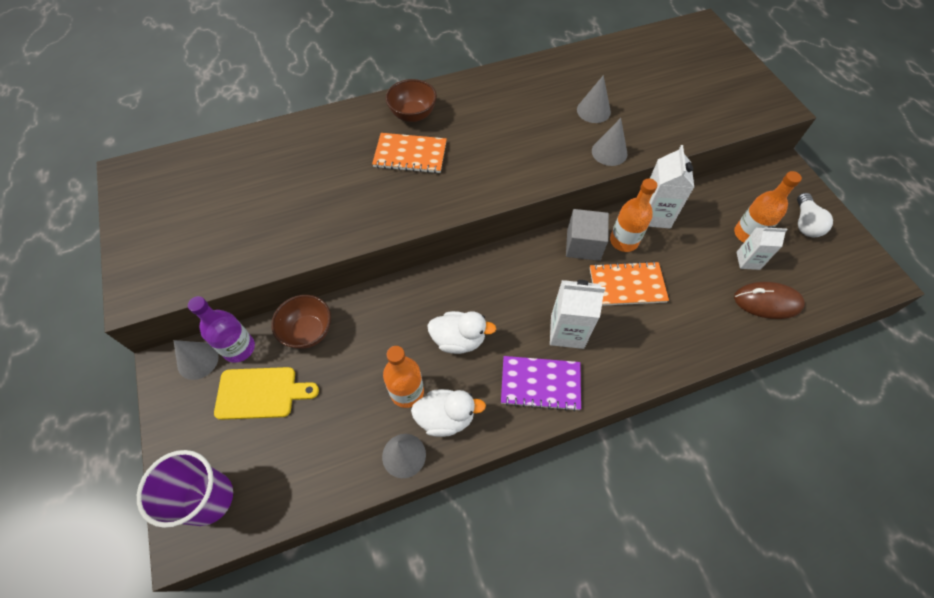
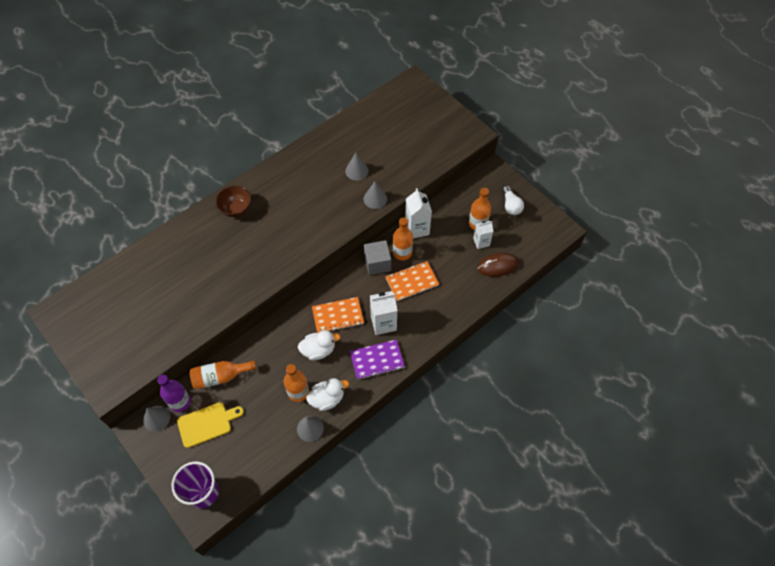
camera: 20 degrees left, 0 degrees up
(308, 331) = (220, 377): brown bowl -> orange bottle
(410, 155) = (246, 239): orange notebook -> orange notebook (338, 316)

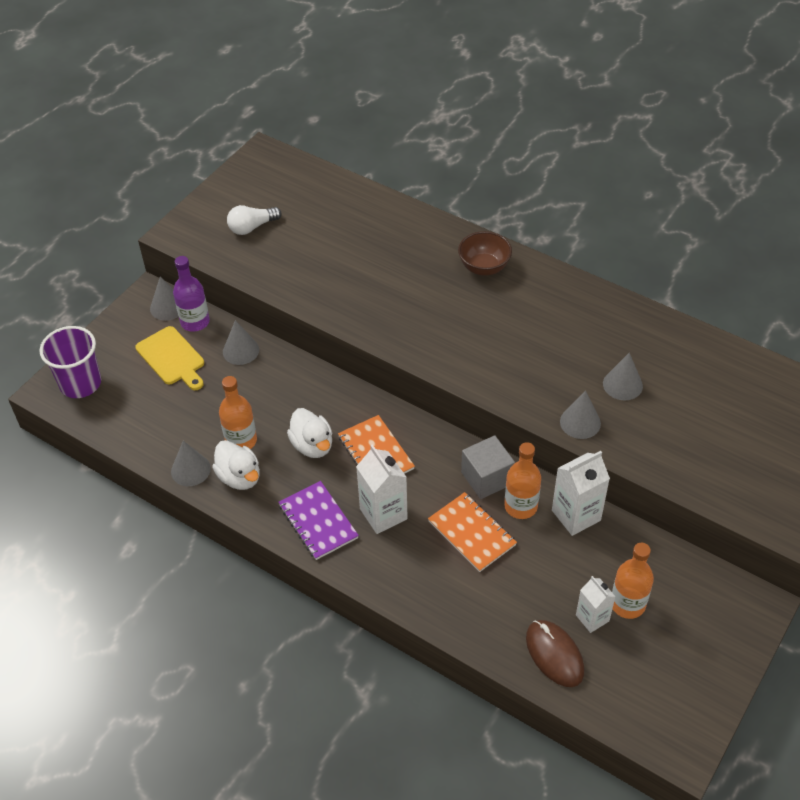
camera: 75 degrees right, 10 degrees down
(220, 377) = (241, 350): orange bottle -> grey cone
(511, 205) = (694, 650): white light bulb -> white light bulb (252, 227)

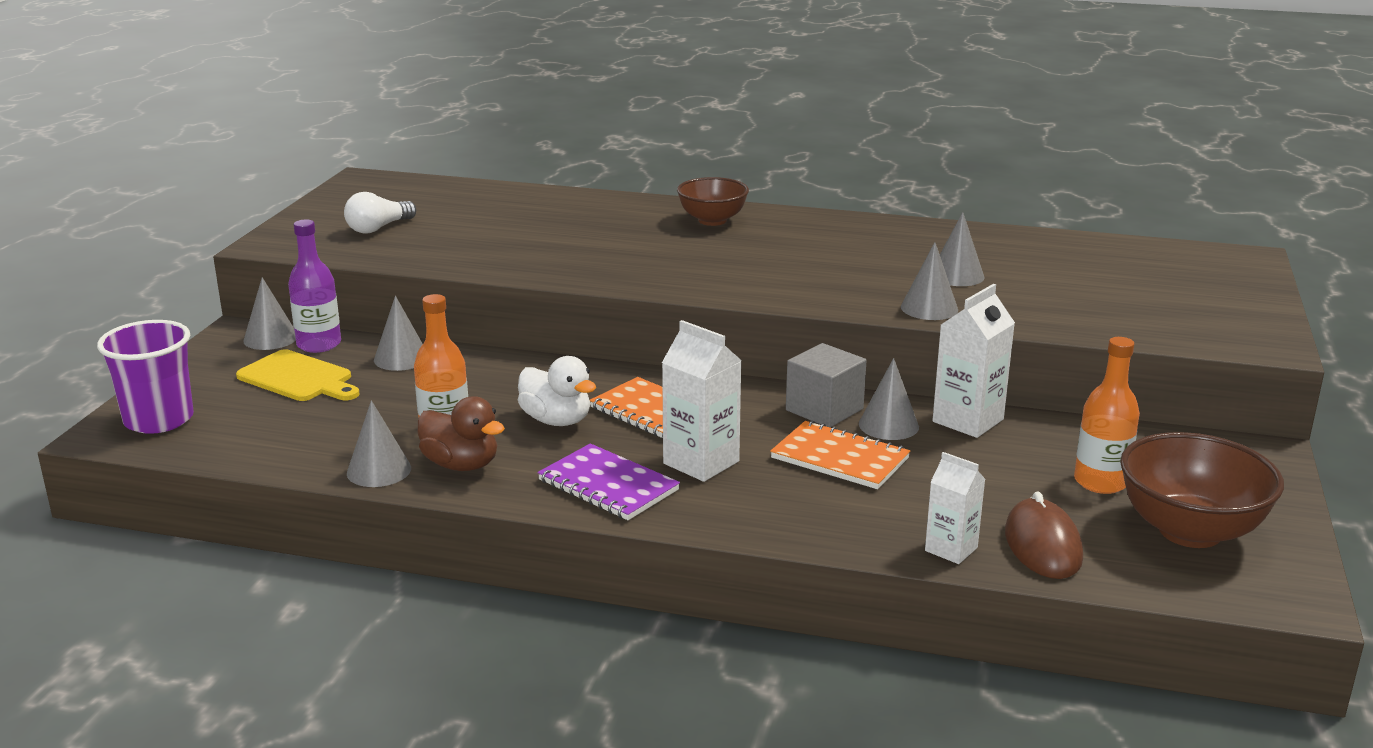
camera: 20 degrees left, 25 degrees down
(239, 477) = (461, 465): white duck -> brown duck
(520, 506) = (888, 425): orange bottle -> grey cone
(554, 654) = (1042, 545): brown mouse -> brown mouse turned 45 degrees clockwise
(592, 618) = (1065, 502): white carton -> white carton (951, 549)
(656, 668) = (1189, 531): none -> brown bowl

